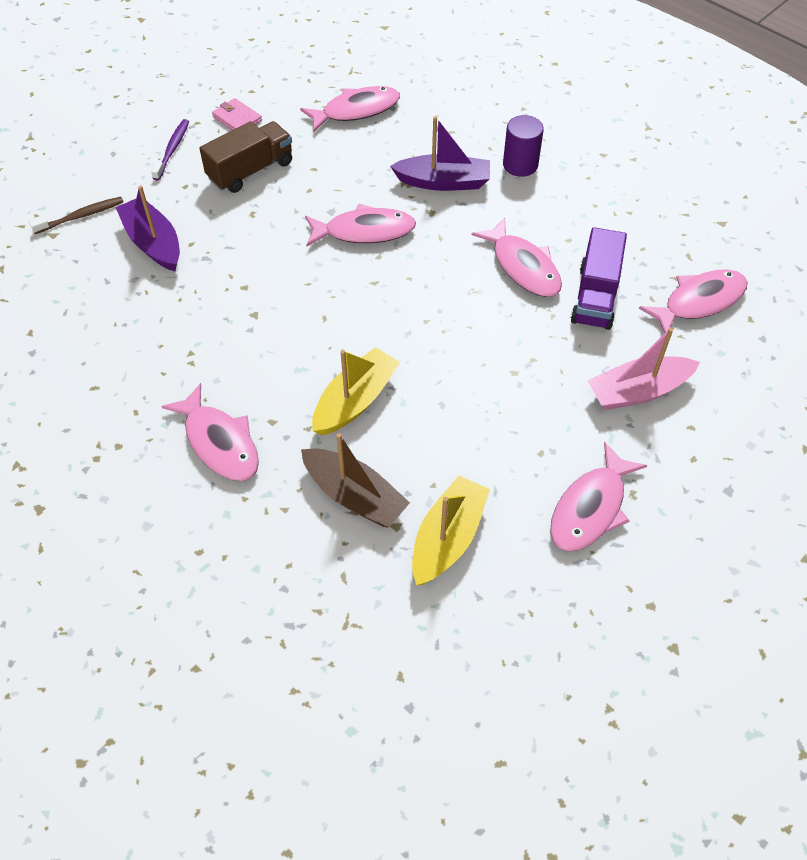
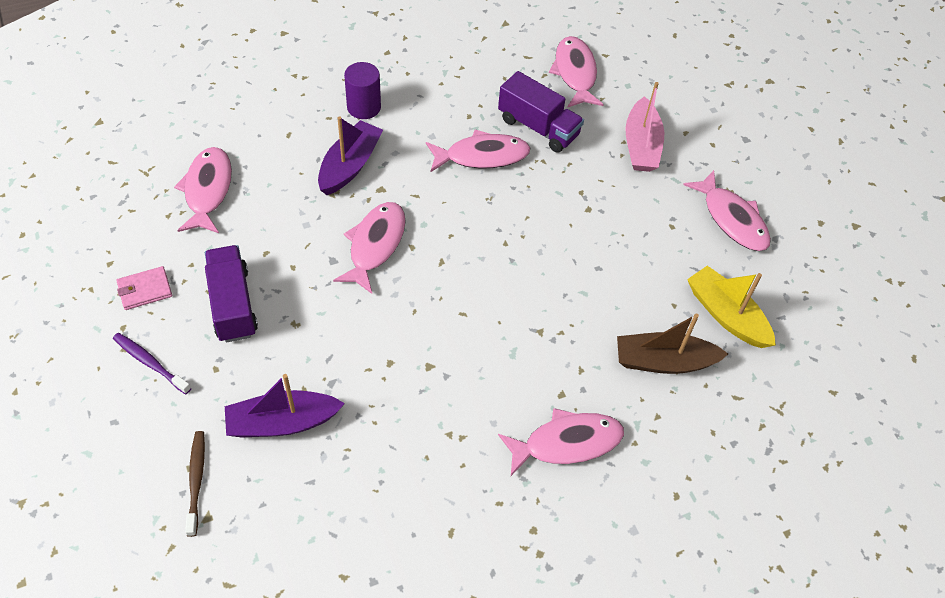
camera: 70 degrees left, 0 degrees up
(250, 170) = (232, 304): brown truck -> purple truck
(354, 496) = (664, 361): brown boat -> brown boat turned 150 degrees counterclockwise
(355, 401) = (568, 325): yellow boat -> none

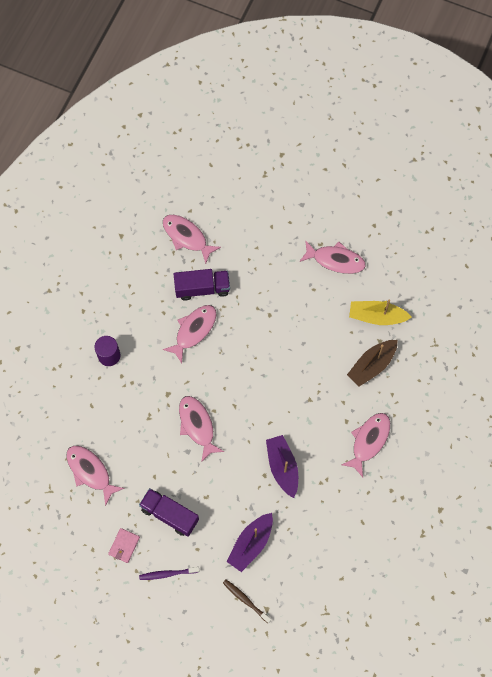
camera: 40 degrees left, 15 degrees up
(349, 166) = (139, 395): purple boat -> purple boat (282, 467)
(641, 145) = (259, 254): pink boat -> none

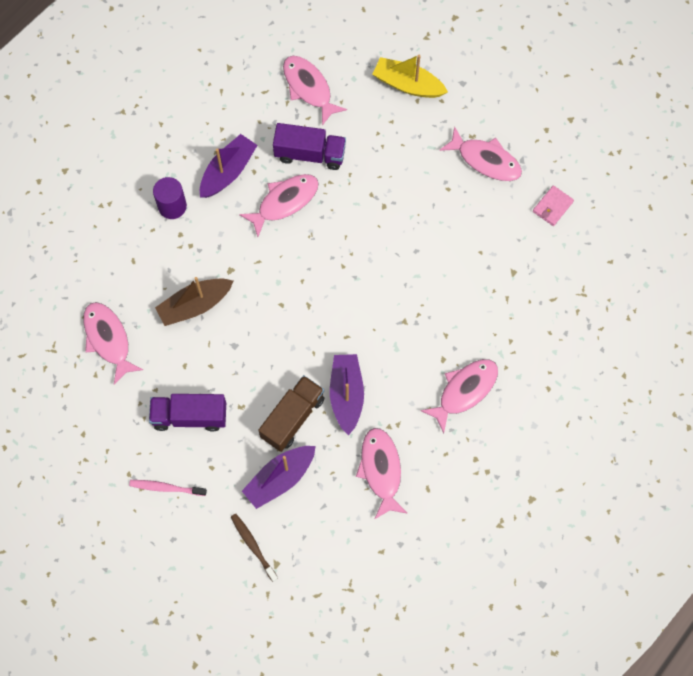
camera: 15 degrees right, 0 degrees up
(124, 546) = (123, 439): pink wallet -> pink wallet (552, 207)
(144, 318) = (228, 172): none -> purple boat
(167, 574) = (166, 488): purple toothbrush -> pink toothbrush
(169, 514) = (190, 416): purple truck -> purple truck turned 45 degrees counterclockwise
(197, 425) = (255, 317): pink fish -> pink fish (381, 470)
(247, 495) = (292, 418): none -> brown truck
(372, 365) = (495, 299): brown boat -> brown boat (195, 305)
(377, 316) = (518, 241): yellow boat -> yellow boat (408, 85)

